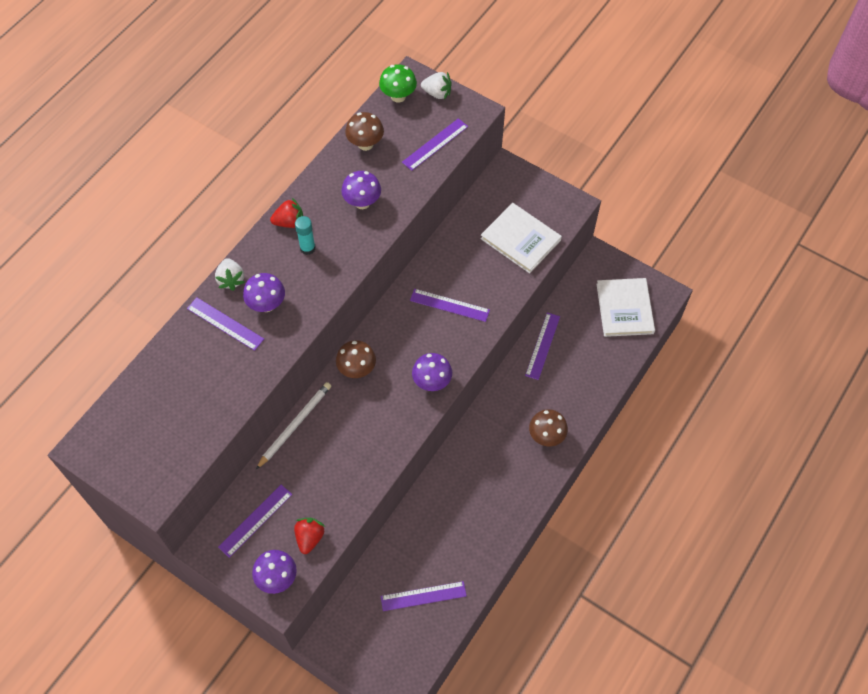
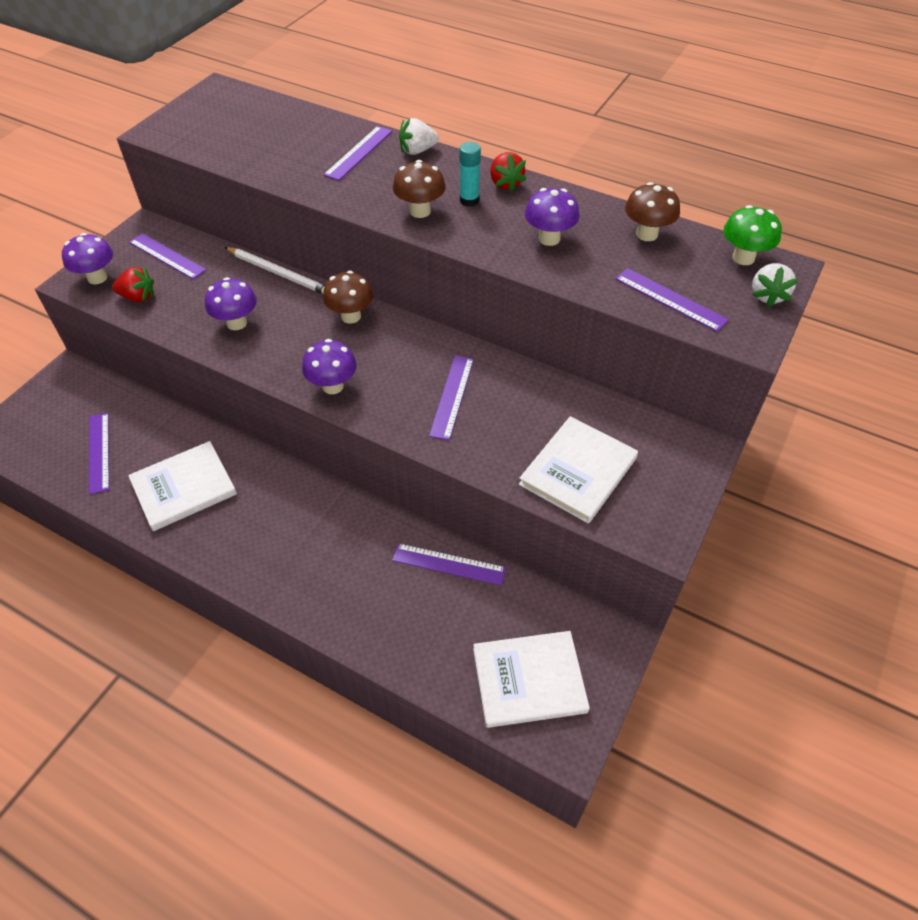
camera: 85 degrees right, 10 degrees down
(267, 304) = (385, 178): purple mushroom -> purple mushroom (236, 323)
(465, 524) = (184, 488): none -> white book
(546, 436) = (302, 574): brown mushroom -> brown mushroom (420, 211)

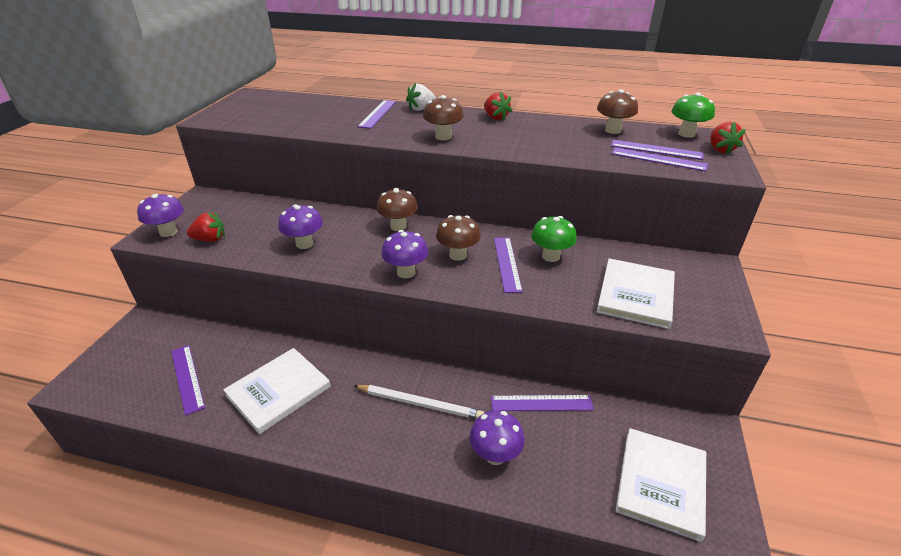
camera: 15 degrees left, 15 degrees down
(167, 256) = (227, 211): purple ruler -> purple ruler (656, 150)
(278, 273) = (326, 209): white pencil -> white pencil (419, 403)
(401, 373) = (458, 255): none -> brown mushroom
(469, 200) = (476, 128): turquoise glue stick -> none
(509, 396) = (551, 256): none -> green mushroom
(529, 680) = (661, 483): white book -> white book turned 45 degrees counterclockwise
(549, 239) = (548, 140): purple mushroom -> purple mushroom (495, 455)
(767, 296) = (720, 149): white strawberry -> red strawberry

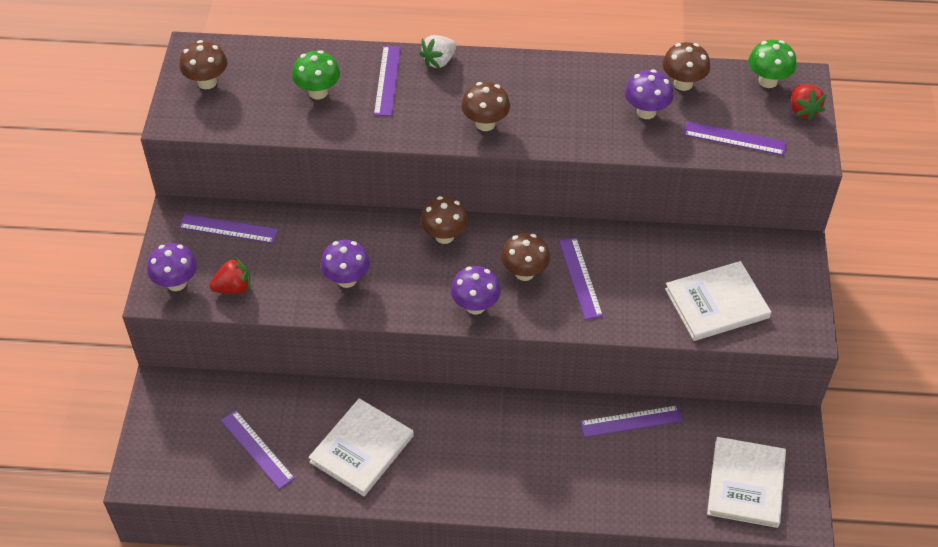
camera: 10 degrees left, 15 degrees up
(246, 106) = (207, 82): none -> brown mushroom
(419, 403) = (510, 440): white pencil -> none
(495, 117) = (538, 71): red strawberry -> none
(495, 455) = (595, 481): purple mushroom -> purple mushroom (646, 112)
(551, 256) = (625, 260): green mushroom -> green mushroom (318, 92)
(635, 295) = (716, 303): white book -> white book turned 60 degrees clockwise
(656, 150) = (732, 119): purple ruler -> purple ruler (228, 229)

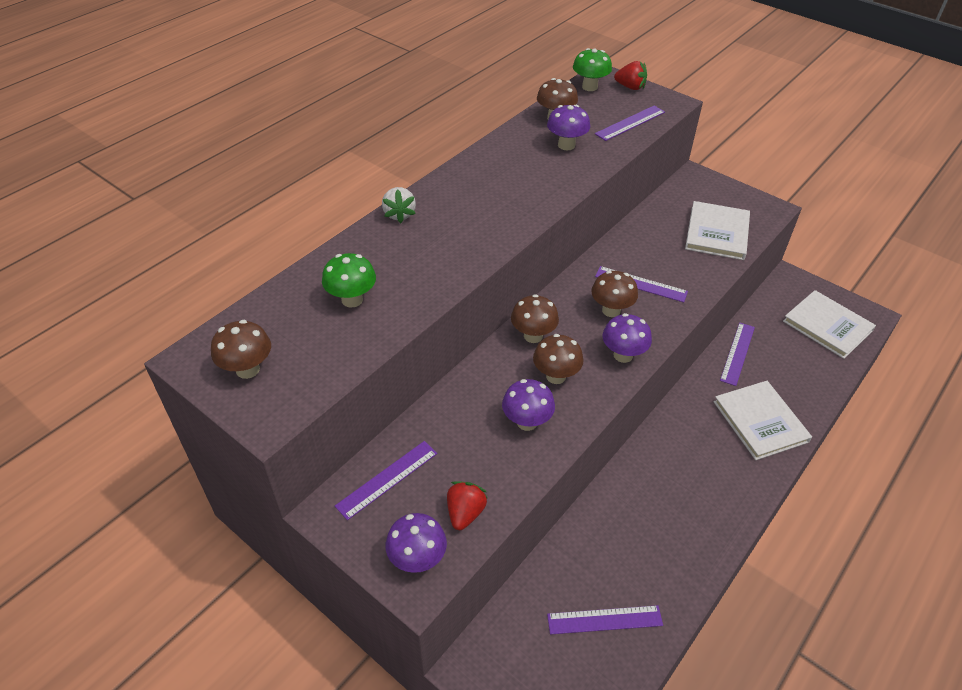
camera: 55 degrees left, 5 degrees down
(362, 449) = (657, 535): white book -> white book (760, 421)
(387, 80) = (387, 252): purple ruler -> none
(485, 124) = (497, 223): brown mushroom -> brown mushroom (556, 376)

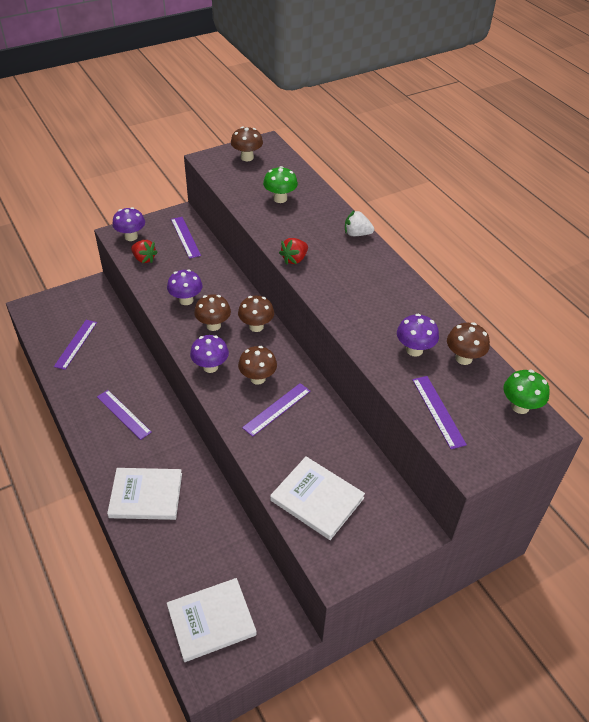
camera: 110 degrees right, 0 degrees up
(630, 87) = (512, 442): red strawberry -> red strawberry (294, 259)
(737, 353) = (219, 519): purple ruler -> purple ruler (123, 414)

